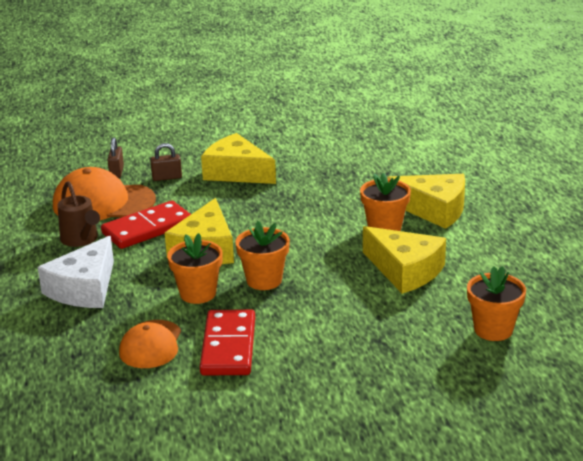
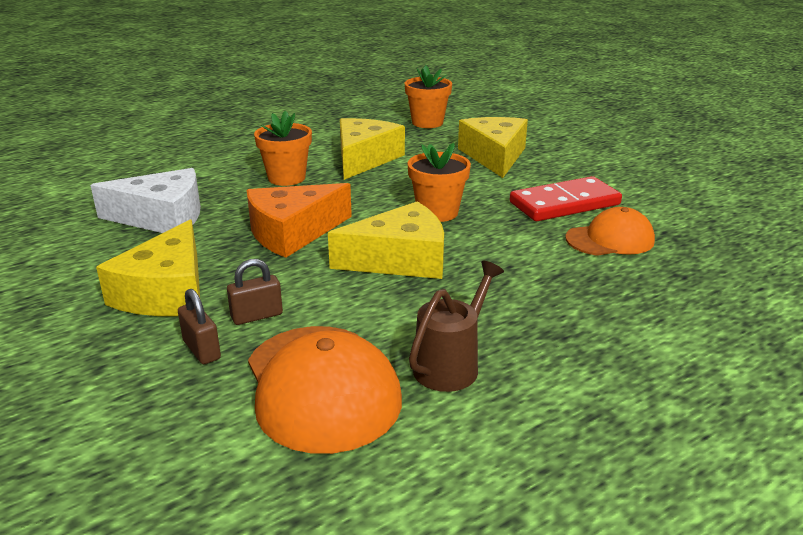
camera: 115 degrees left, 0 degrees up
(84, 288) = (563, 314): white cheese -> white cheese (162, 217)
(116, 172) = (193, 415): brown padlock -> brown padlock (257, 316)
(147, 229) = (379, 315): red domino -> none
(198, 293) = (496, 239): orange flower pot -> none
(280, 217) = (293, 232): none -> orange cheese
(434, 209) = (234, 163): yellow cheese -> yellow cheese (494, 156)

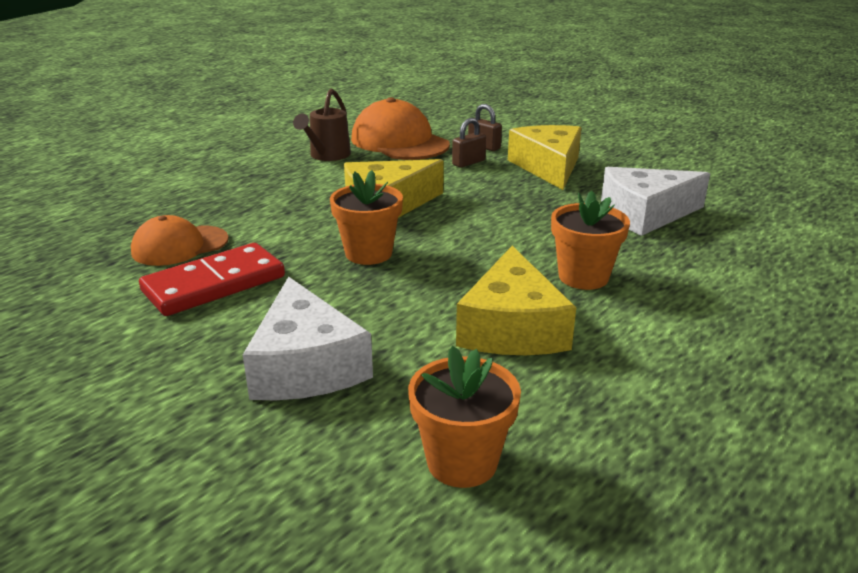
camera: 165 degrees right, 0 degrees up
(293, 232) = (503, 215): orange cheese -> none
(494, 156) = (306, 365): yellow cheese -> white cheese

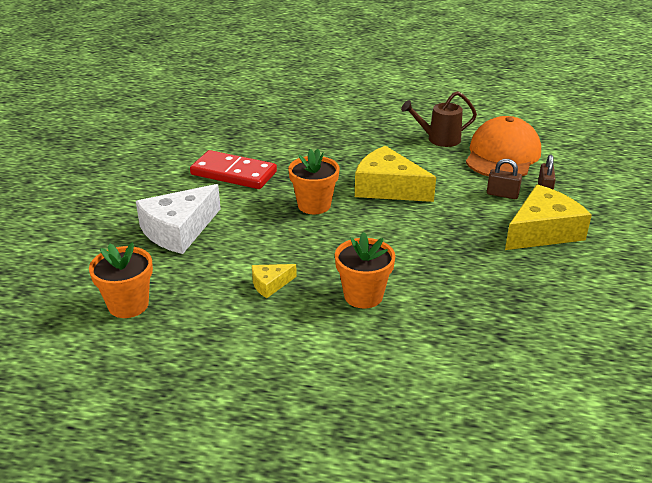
camera: 60 degrees right, 5 degrees up
(180, 246) = (264, 146): orange cap -> none
(512, 327) = (270, 284): yellow cheese -> yellow cheese, size x0.48
(645, 214) = (505, 301): white cheese -> none

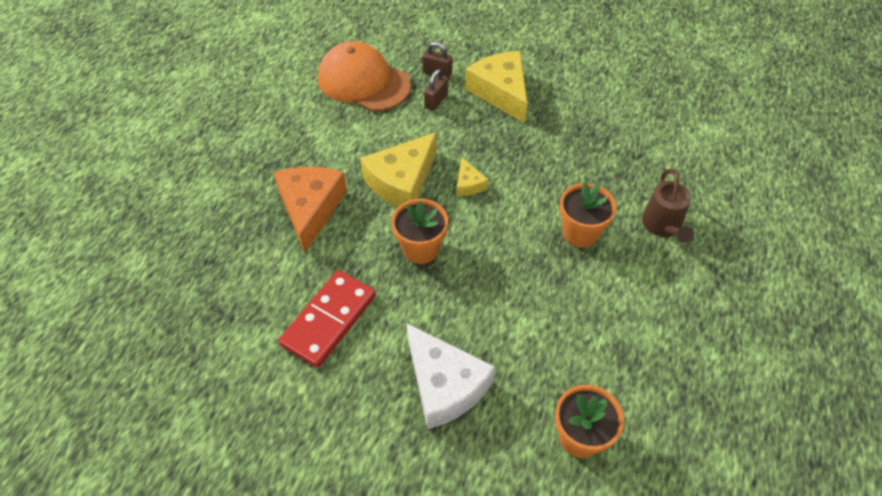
camera: 80 degrees left, 20 degrees up
(270, 284) = (556, 303): yellow cheese -> yellow cheese (468, 184)
(340, 151) = (310, 208): none -> orange cheese
(439, 139) = (314, 120): brown watering can -> brown watering can (663, 226)

